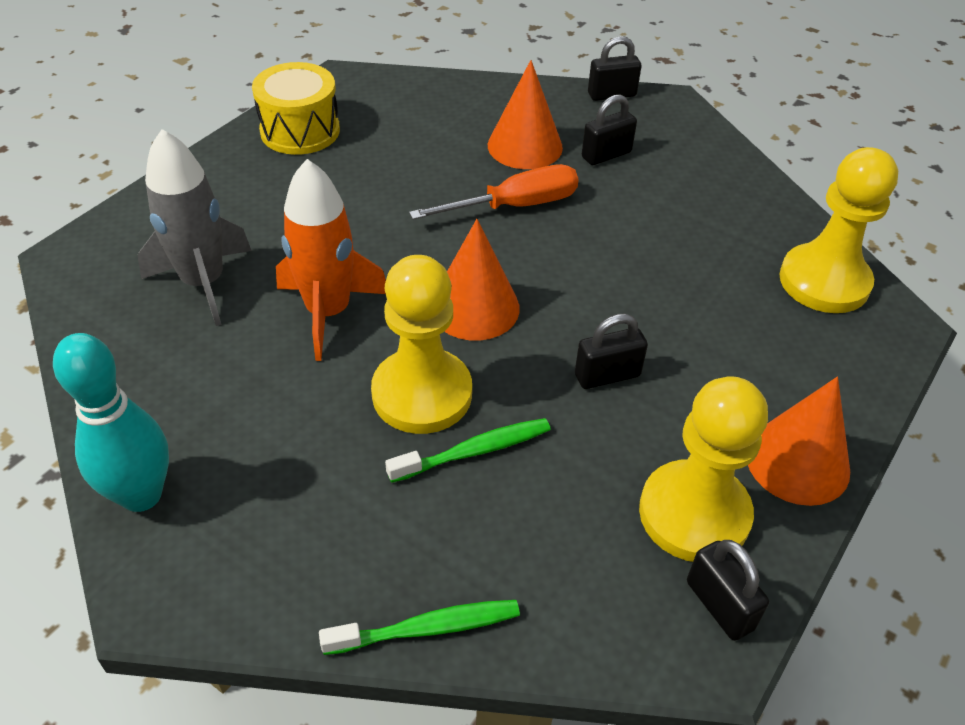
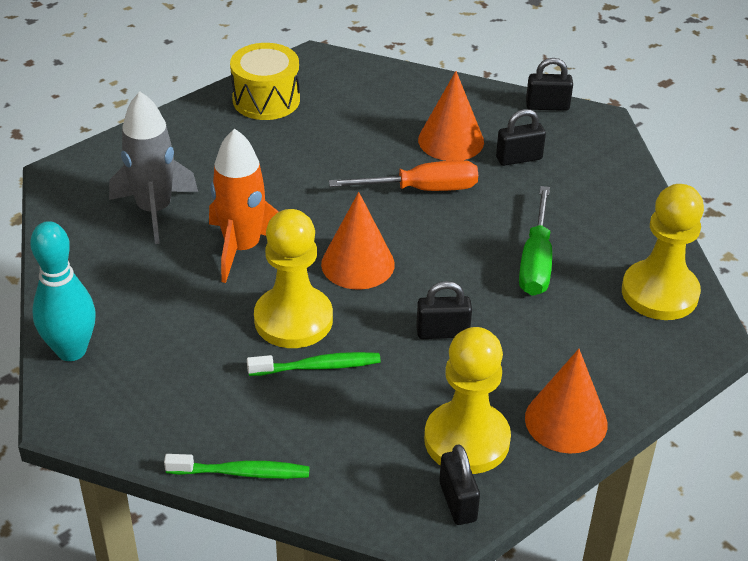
camera: 15 degrees right, 5 degrees down
(675, 268) = (536, 261): none -> green screwdriver

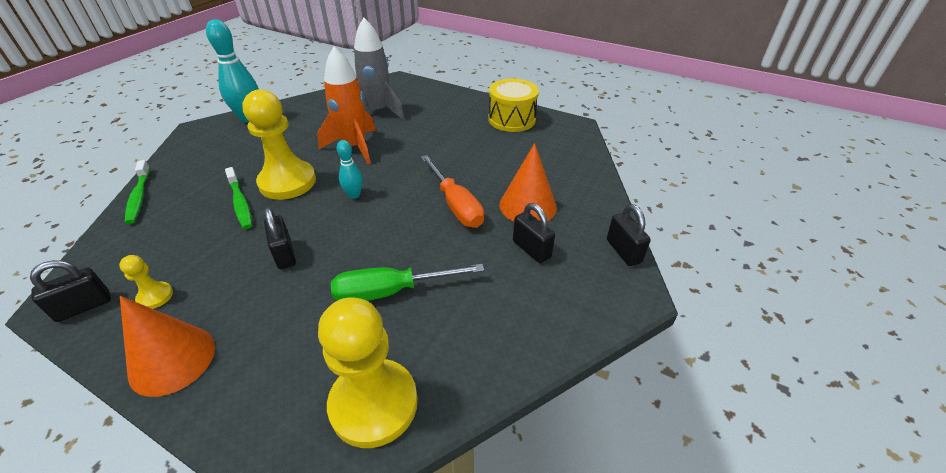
camera: 70 degrees right, 0 degrees up
(357, 264) = (354, 195): orange cone -> turquoise bowling pin
(467, 440) = (155, 296): yellow pawn -> yellow pawn, size x0.44

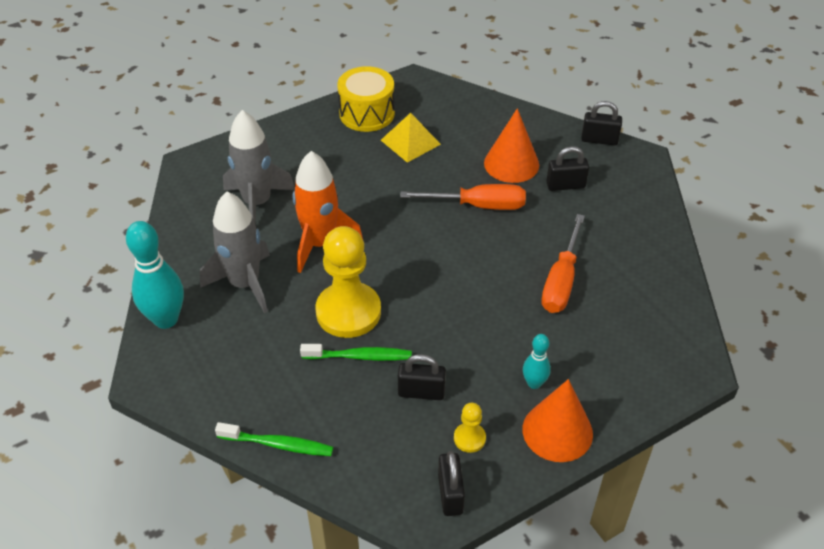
camera: 60 degrees left, 5 degrees up
(284, 254) = (469, 337): black padlock -> black padlock (421, 392)
(296, 133) = (245, 284): none -> grey rocket
(354, 195) = (411, 267): turquoise bowling pin -> turquoise bowling pin (534, 383)
(374, 404) = (662, 321): yellow pawn -> none
(391, 291) = (561, 281): green screwdriver -> orange screwdriver
(500, 147) = (410, 142): none -> yellow pyramid

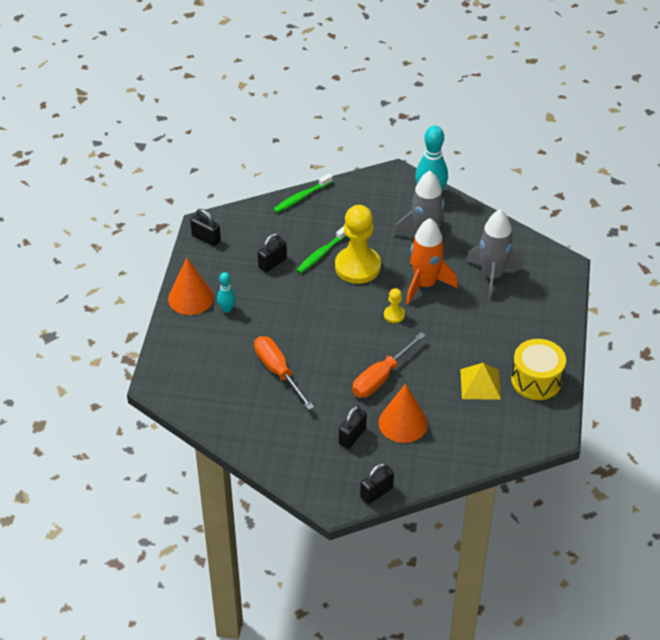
camera: 130 degrees right, 0 degrees up
(469, 438) = (226, 263): yellow pawn -> yellow pawn (394, 315)

